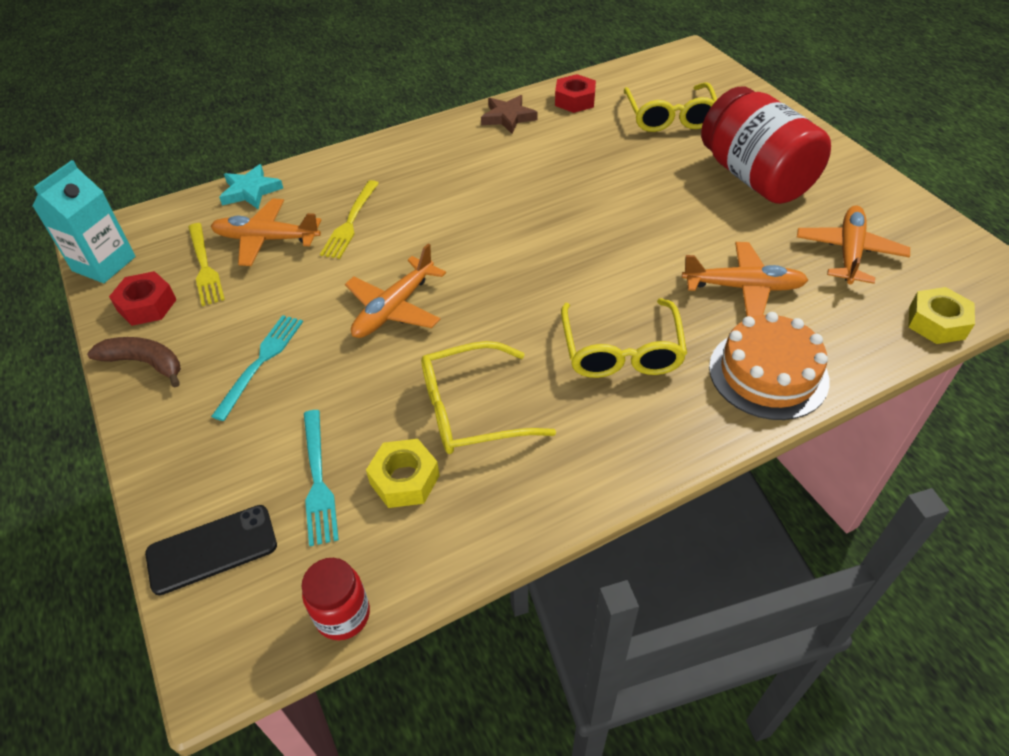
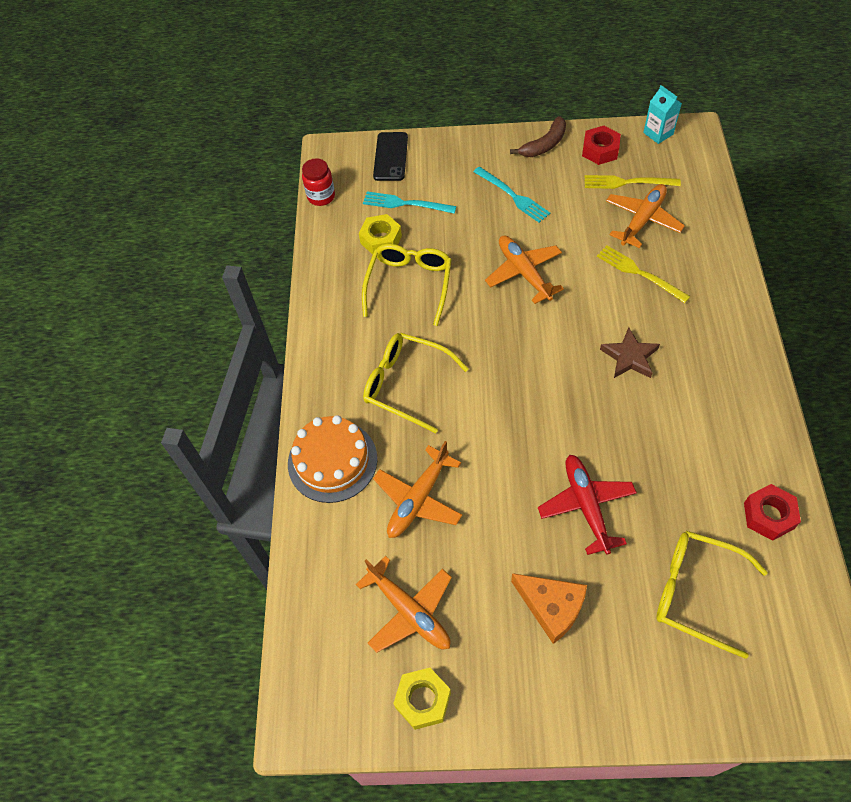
camera: 120 degrees right, 10 degrees up
(104, 264) = (658, 133): turquoise carton -> turquoise carton, size x0.66
(250, 191) = (713, 221): turquoise star -> none
(508, 117) = (757, 439): brown star -> brown star (629, 357)
(649, 184) = (586, 506): none -> red plane
(755, 177) = (551, 607): red jar -> orange cheese
(936, 323) = (300, 614): yellow nut -> yellow nut (423, 700)

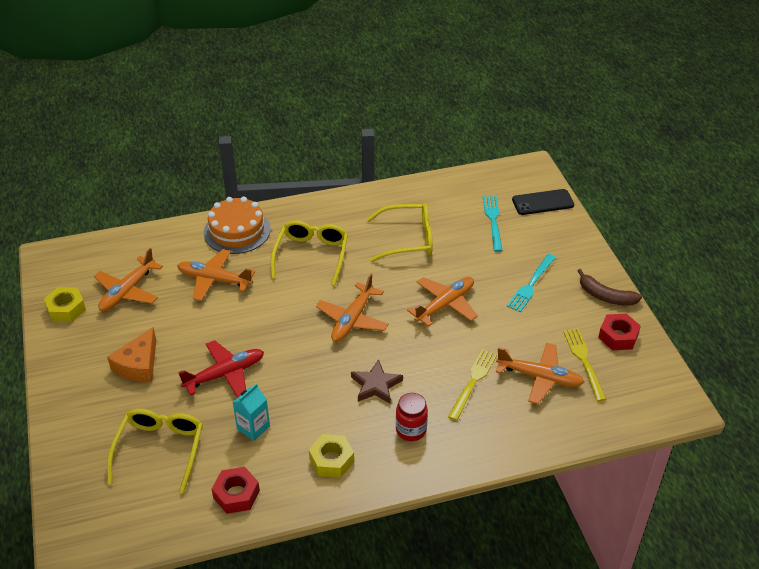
camera: 70 degrees right, 15 degrees down
(321, 196) = (480, 173): red jar -> red jar (411, 430)
(381, 239) = (448, 215): yellow nut -> yellow nut (331, 460)
(525, 361) = (352, 319): none -> orange plane
(658, 133) = (664, 378): turquoise carton -> turquoise carton (253, 427)

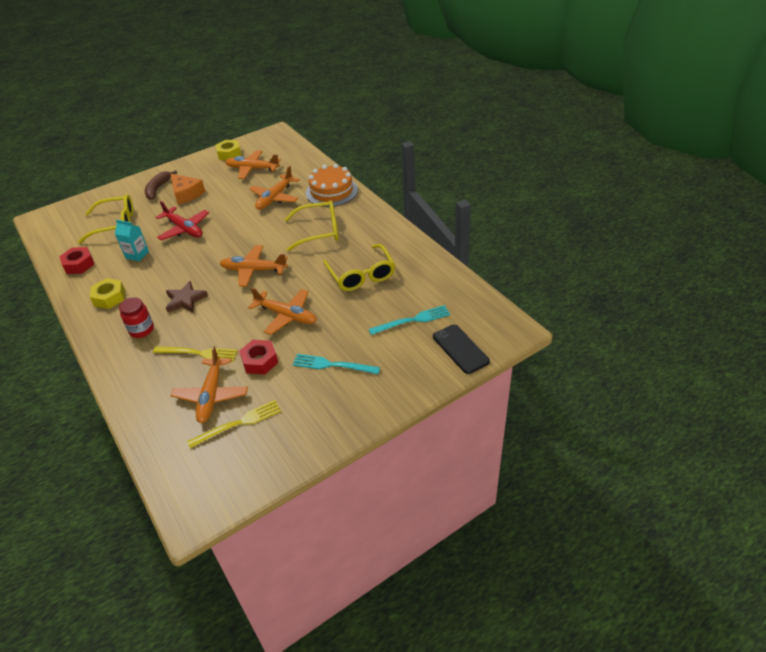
camera: 75 degrees right, 0 degrees up
(138, 365) = (186, 194): orange cheese -> orange cheese turned 135 degrees counterclockwise
(214, 280) = (275, 198): orange plane -> orange plane turned 150 degrees counterclockwise
(605, 296) = (336, 424): brown banana -> brown banana (158, 189)
(618, 336) = (279, 444): red nut -> red nut (260, 361)

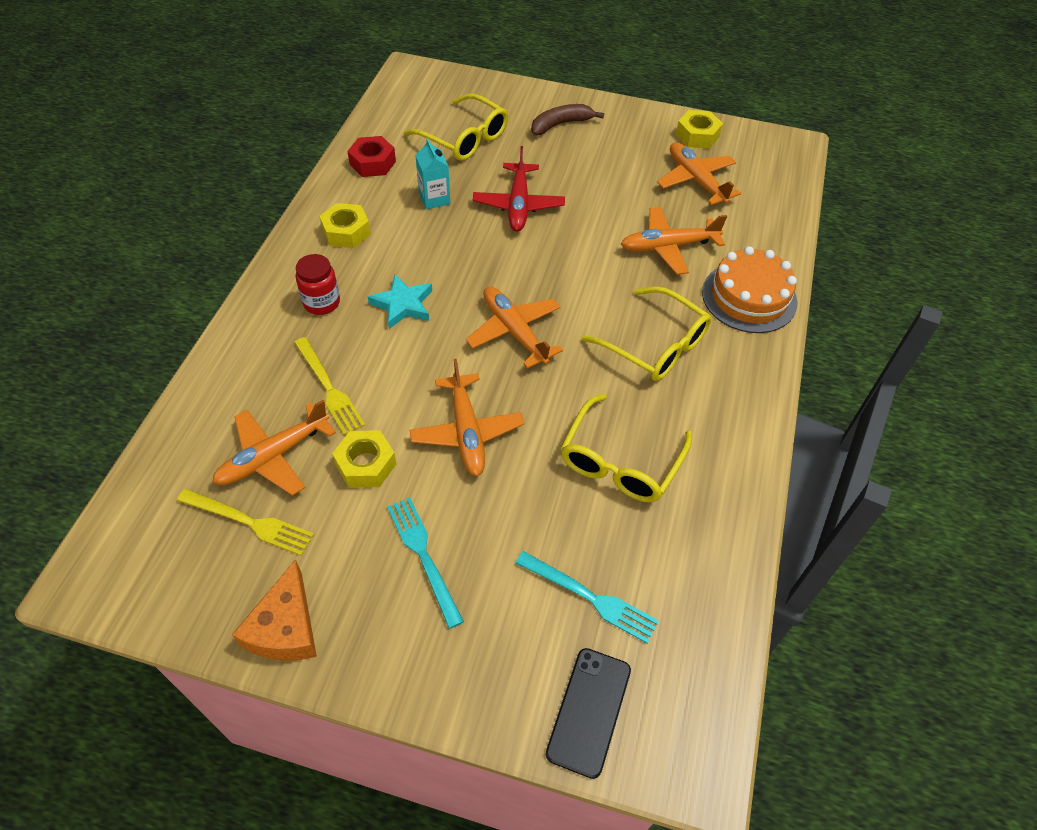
camera: 45 degrees right, 10 degrees up
(185, 300) = (403, 304): brown star -> turquoise star
(186, 194) = (580, 156): orange cheese -> orange cheese (285, 627)
(260, 361) = (365, 464): red nut -> yellow nut

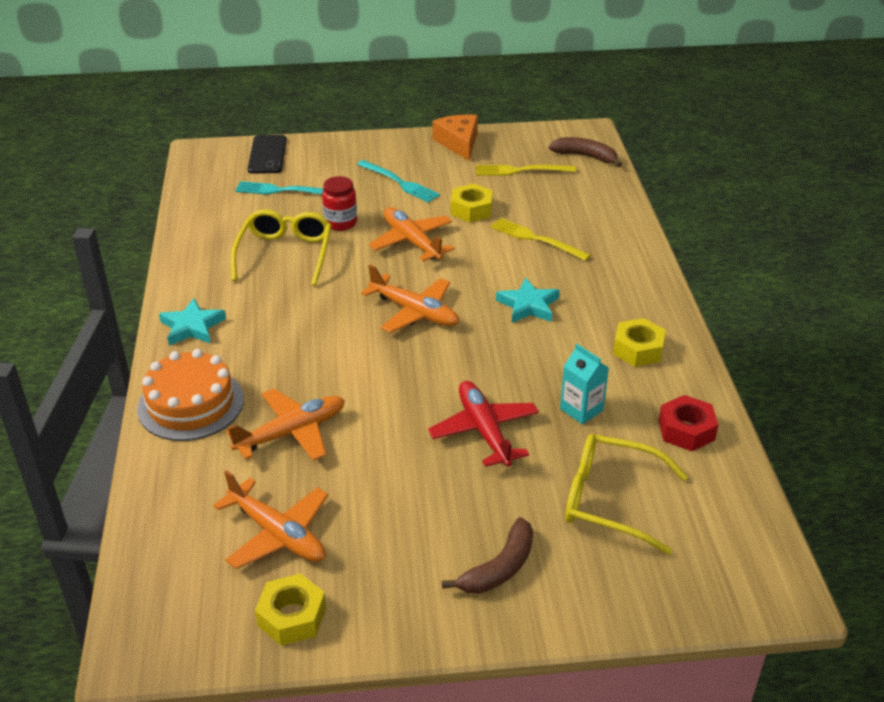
camera: 160 degrees right, 15 degrees down
(142, 521) = (585, 156): none -> brown banana
(274, 456) = (537, 198): orange plane -> none
(321, 303) = (599, 288): red jar -> red jar (340, 223)
(654, 345) = (280, 336): yellow glasses -> none
(741, 384) = (192, 327): none -> turquoise star

